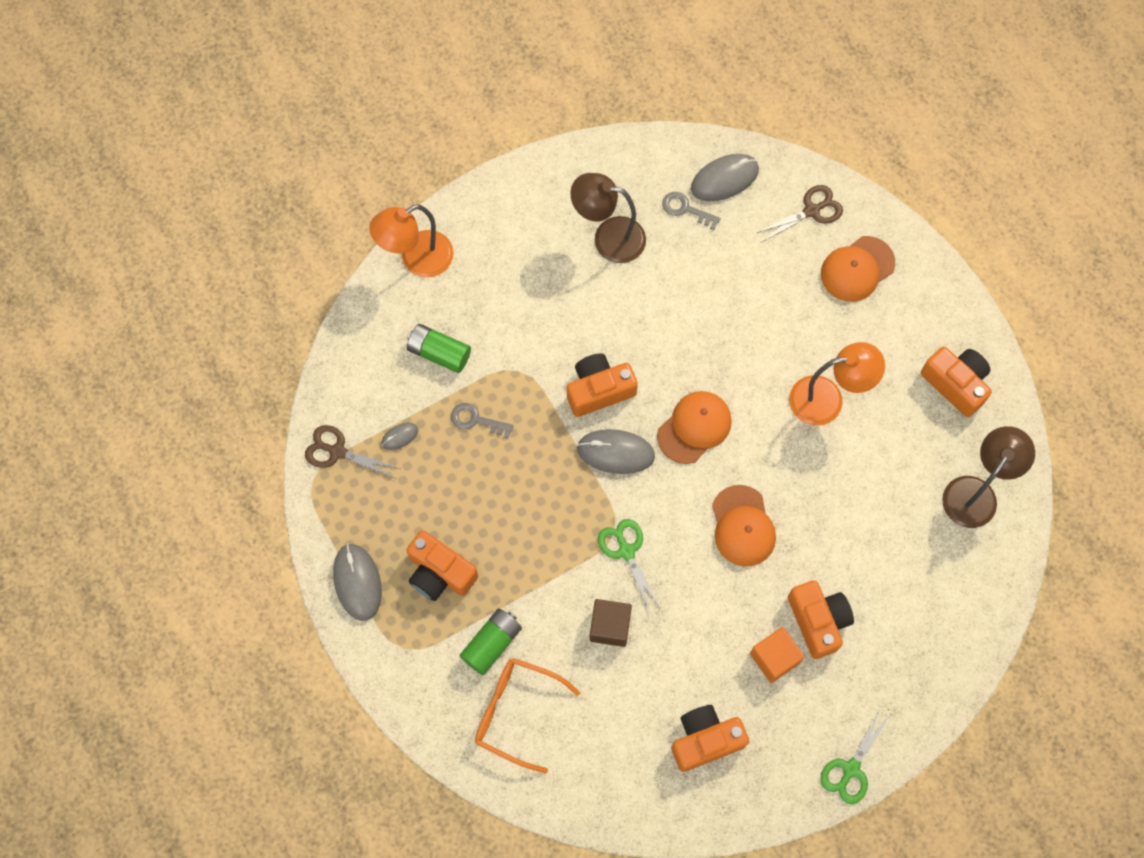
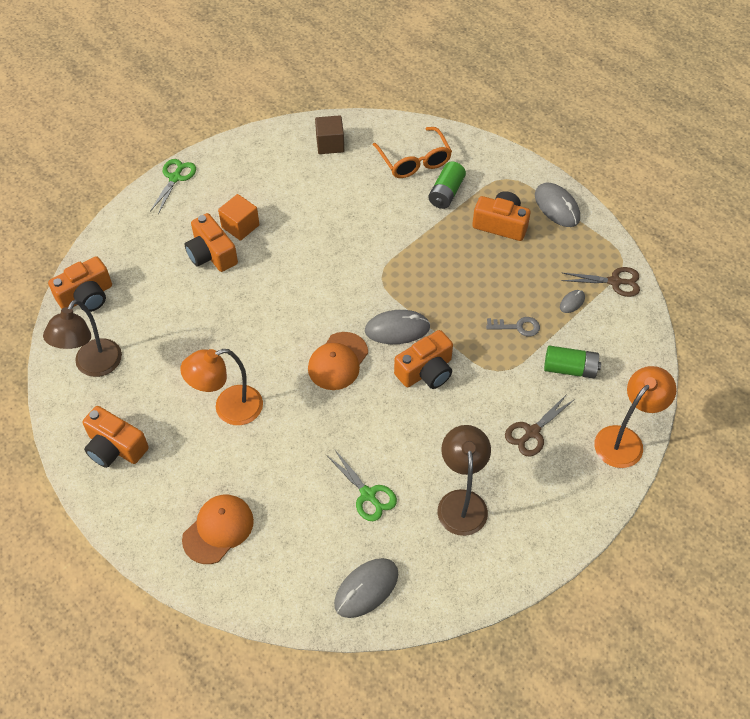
camera: 165 degrees right, 15 degrees down
(516, 712) = (414, 161): orange glasses -> orange glasses turned 60 degrees clockwise
(608, 237) = (461, 502): brown lamp -> brown lamp turned 90 degrees counterclockwise
(610, 626) = (365, 219): brown cube -> brown cube (330, 144)
(626, 551) = (368, 266): green scissors -> green scissors (368, 495)
(685, 209) = (396, 547): grey key -> none
(705, 740) = (280, 173): orange camera -> orange camera (86, 296)
(742, 526) = (282, 301): orange cap -> none
(811, 211) = (272, 577): brown scissors -> brown scissors (532, 432)

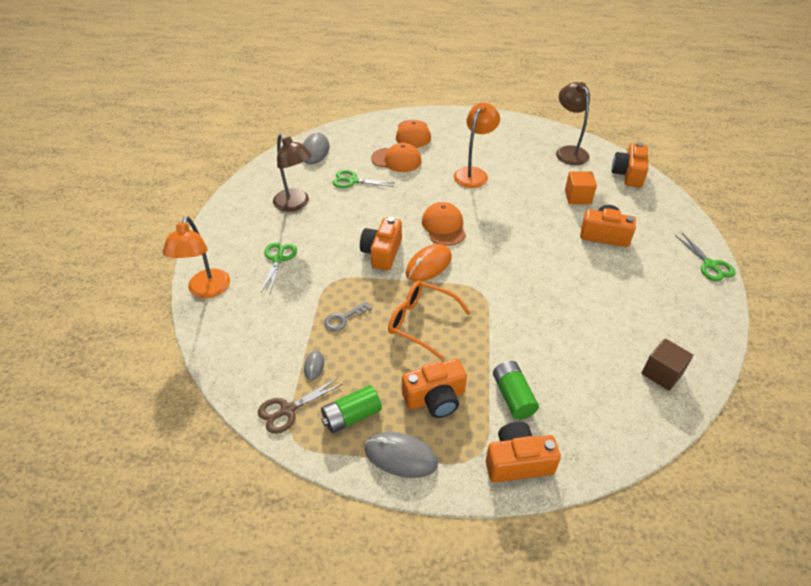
camera: 140 degrees right, 10 degrees down
(115, 447) = (504, 133): orange camera -> orange camera (517, 461)
(240, 226) = (617, 263): orange cube -> orange cube (578, 197)
(286, 494) = (396, 160): none -> orange cap
(397, 329) = (428, 265): grey mouse -> orange mouse
(414, 161) = (576, 410): orange glasses -> orange glasses (421, 322)
(532, 432) = (278, 259): brown scissors -> green scissors
(570, 369) = (279, 313): green battery -> green battery (351, 416)

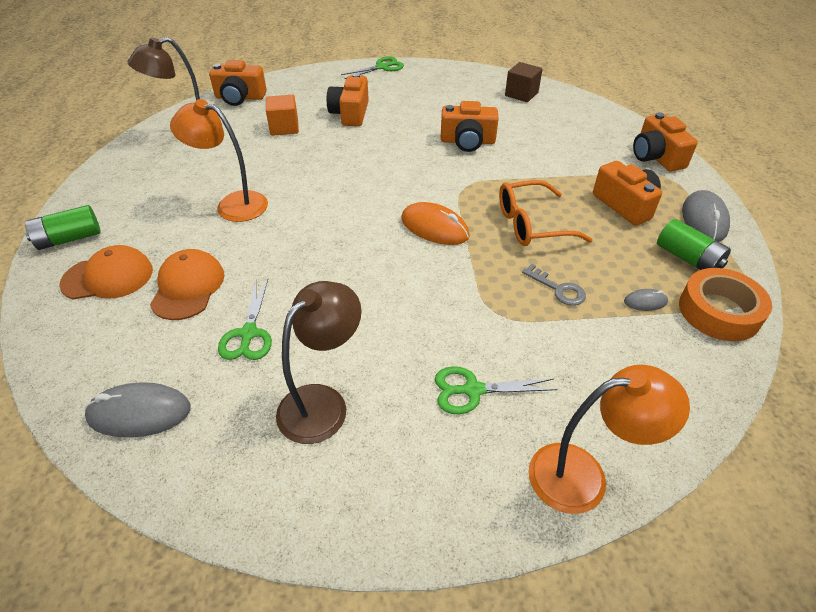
camera: 100 degrees left, 0 degrees up
(287, 410) = (719, 311): brown scissors -> orange tape
(382, 253) = (423, 272): orange camera -> orange camera (467, 141)
(421, 322) = (531, 224): orange glasses -> orange glasses turned 60 degrees clockwise
(444, 226) = (355, 221): orange cap -> none
(513, 396) = (592, 161): green battery -> green battery (69, 239)

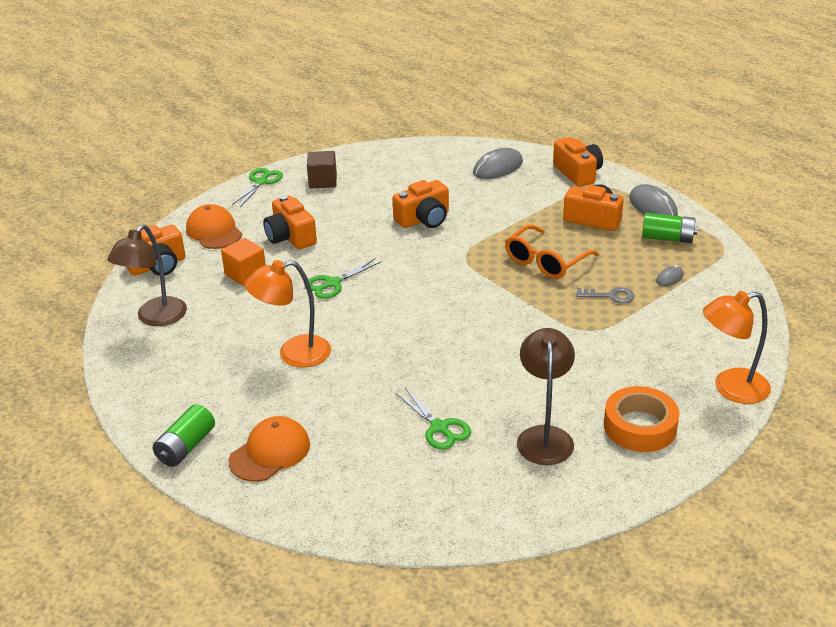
camera: 35 degrees left, 10 degrees down
(139, 413) = (432, 509): grey mouse -> grey mouse (498, 168)
(188, 287) = (348, 425): orange cap -> orange cap (214, 231)
(434, 227) = (480, 295): orange mouse -> none
(473, 390) = (625, 380): green scissors -> green scissors (332, 283)
(521, 94) = (419, 160): brown cube -> brown cube (323, 181)
(583, 476) = (730, 388): orange lamp -> orange lamp turned 150 degrees counterclockwise
(656, 157) = (578, 173): orange camera -> orange camera turned 150 degrees counterclockwise
(719, 311) = (716, 263): orange tape -> orange tape (640, 426)

